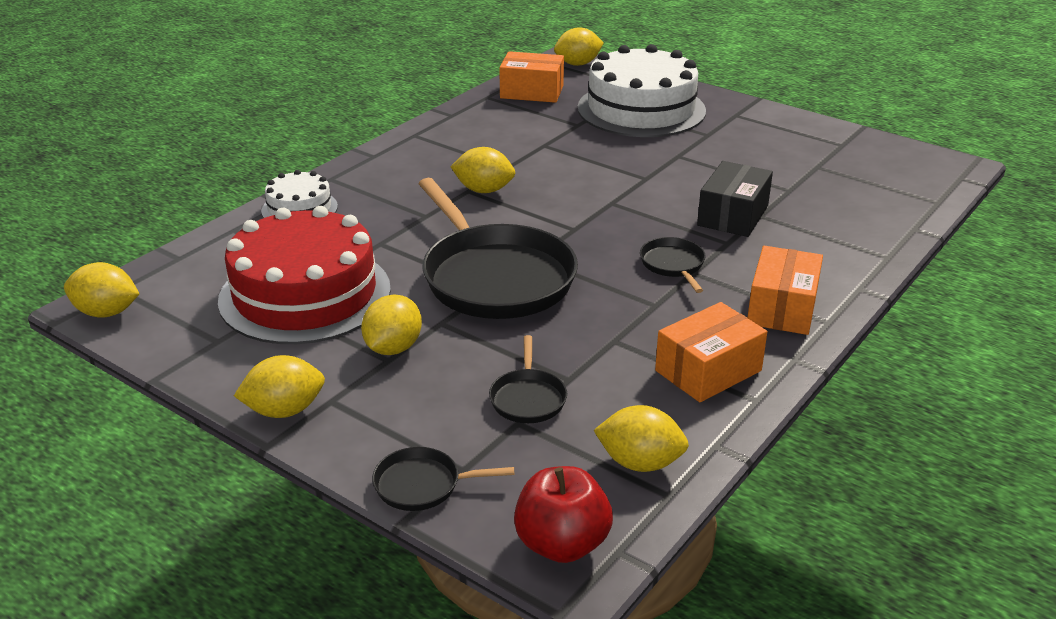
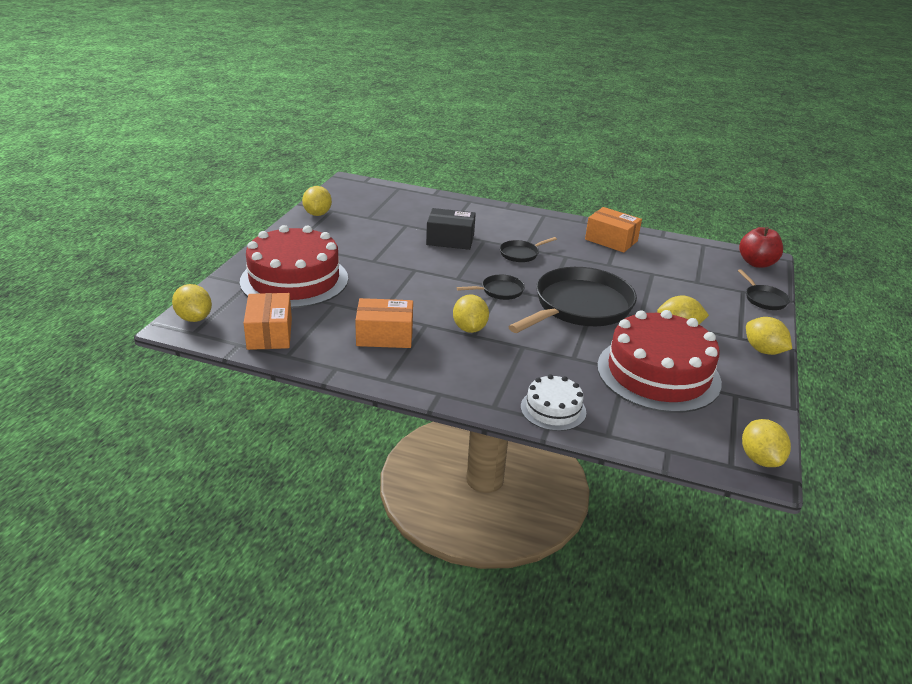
camera: 110 degrees left, 0 degrees up
(528, 398) = (678, 282): black pan -> black pan (500, 291)
(640, 463) = (692, 251): yellow lemon -> yellow lemon (317, 214)
(641, 109) = (294, 280): white cake -> red cake
(782, 308) = (541, 225): orange box -> orange box (384, 336)

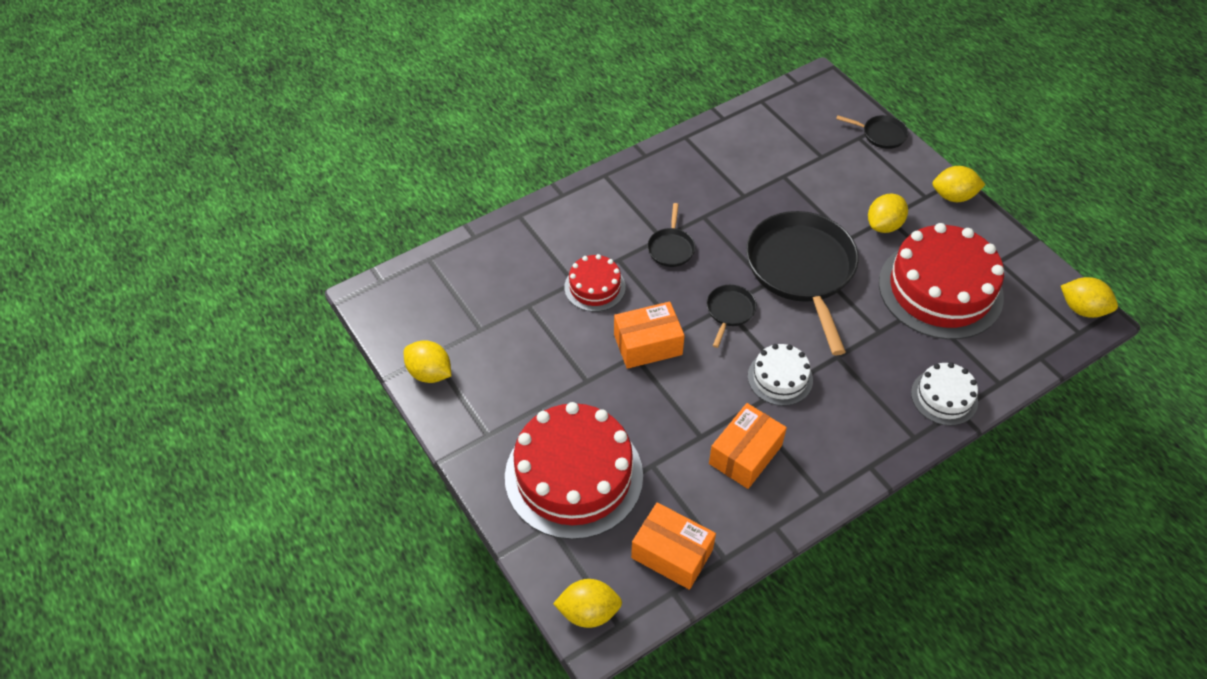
camera: 50 degrees left, 20 degrees up
(450, 240) = (594, 287): black box -> red cake
(469, 328) = (780, 378): yellow lemon -> white cake
(611, 240) = (700, 160): orange box -> orange box (648, 344)
(756, 263) = (821, 92): red apple -> none

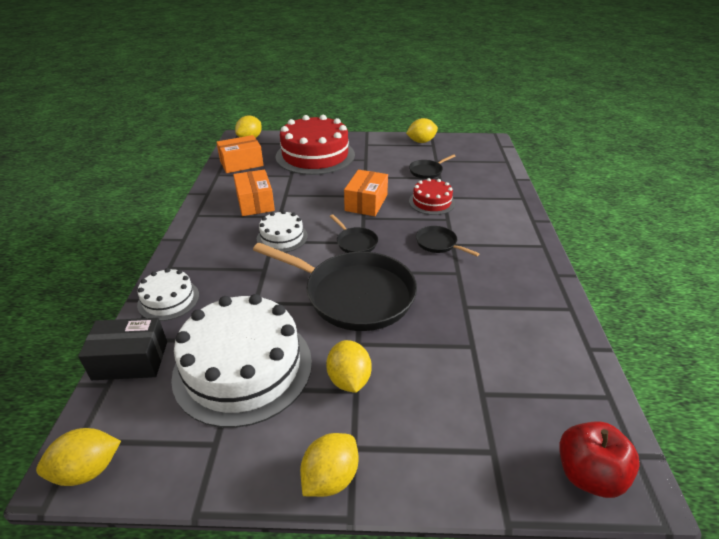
camera: 125 degrees right, 15 degrees down
(831, 98) = (588, 474): none -> red apple
(881, 134) = (485, 481): black pan -> black pan (427, 171)
(940, 289) = (243, 367): red cake -> white cake
(1013, 363) = (130, 360): none -> black box

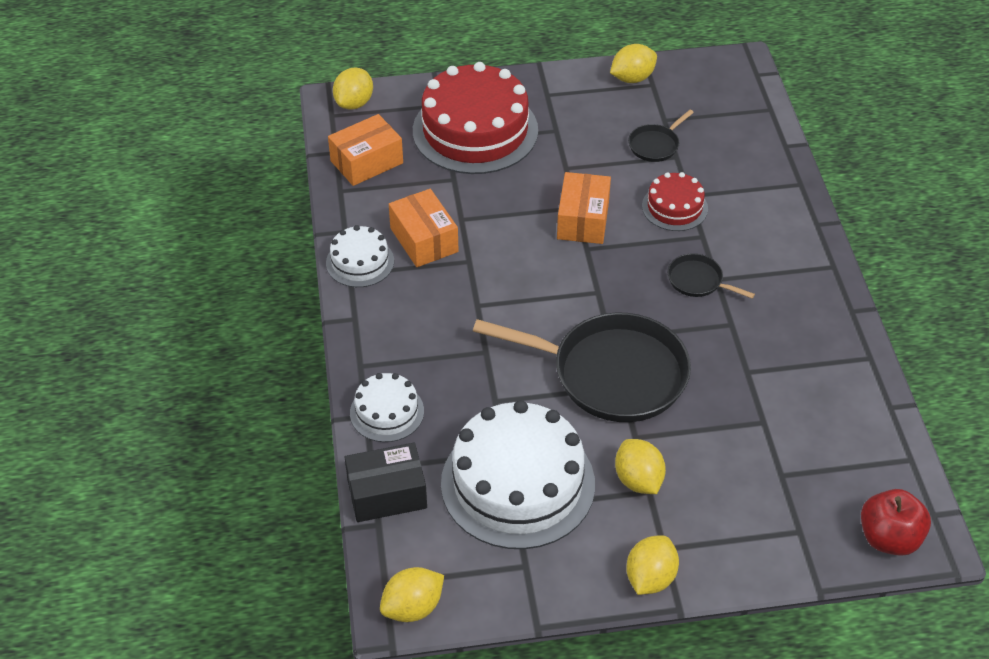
camera: 10 degrees left, 10 degrees up
(282, 237) = (488, 297): white cake -> white cake (360, 262)
(355, 242) = (589, 293): black pan -> none

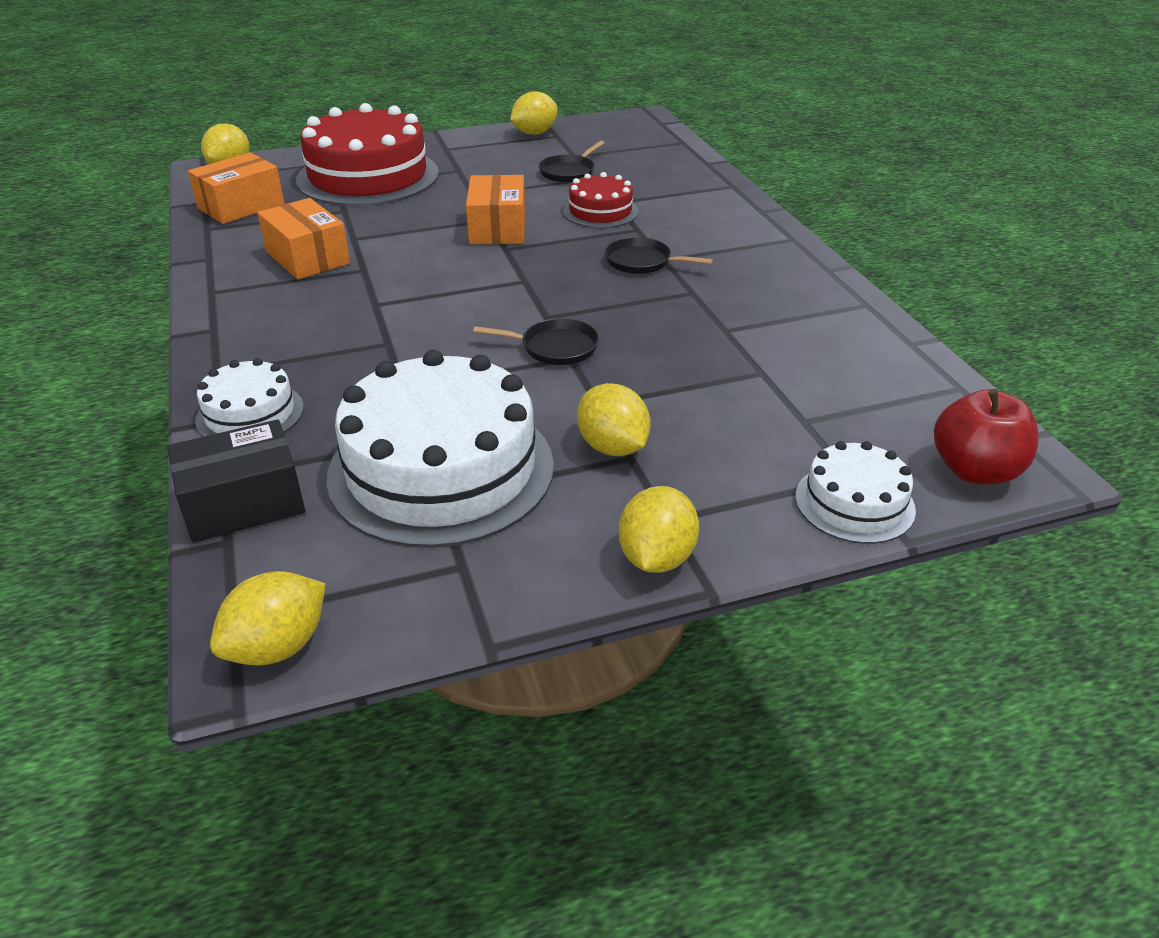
camera: 10 degrees left, 10 degrees down
(360, 262) = (225, 281): white cake -> white cake (854, 503)
(611, 374) = (555, 347): black pan -> black pan, size x0.44

